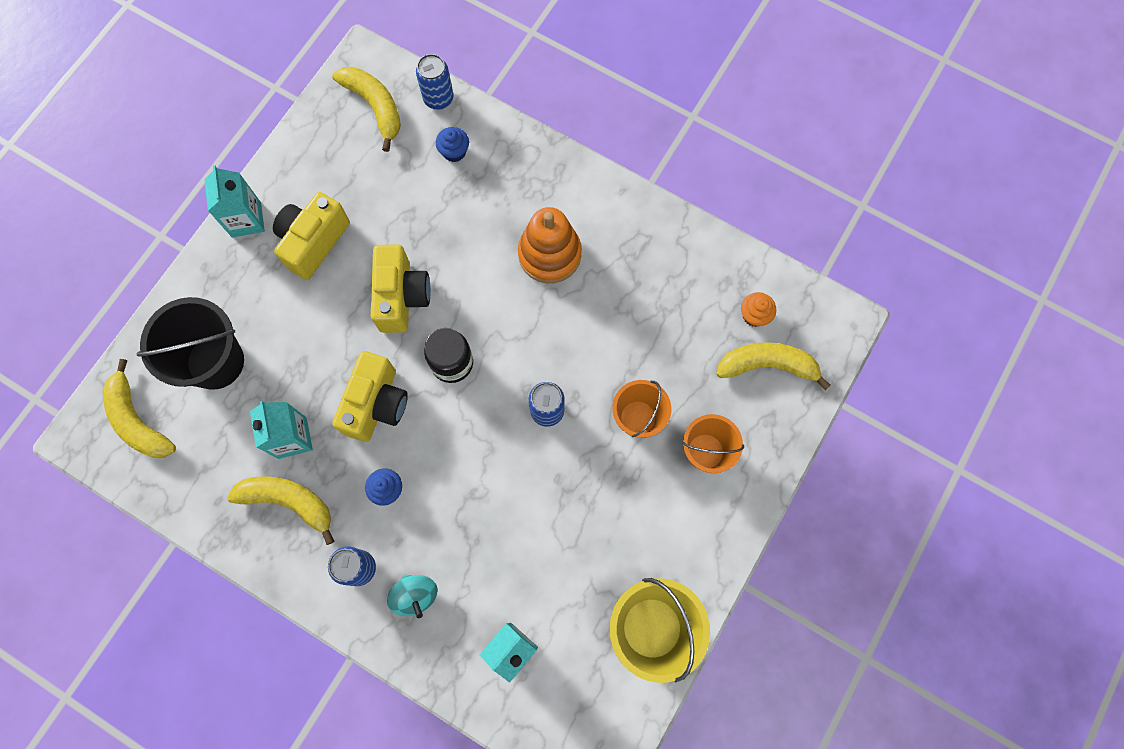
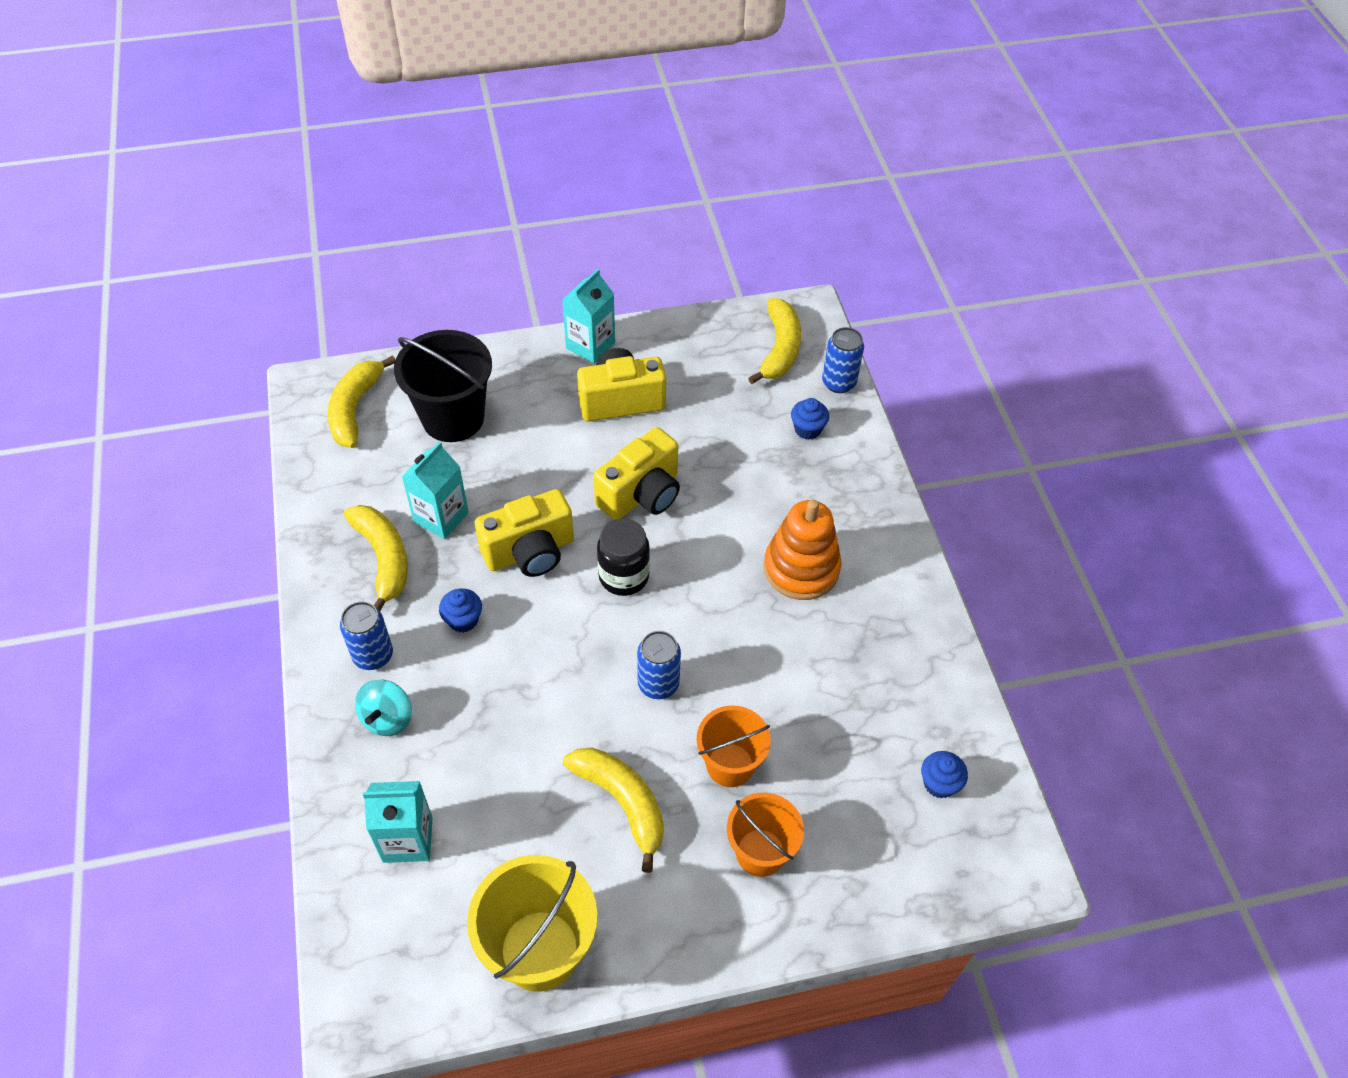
camera: 45 degrees right, 20 degrees down
(754, 315) = (939, 783): orange cupcake -> blue cupcake
(767, 365) = (904, 838): yellow banana -> yellow banana (622, 802)

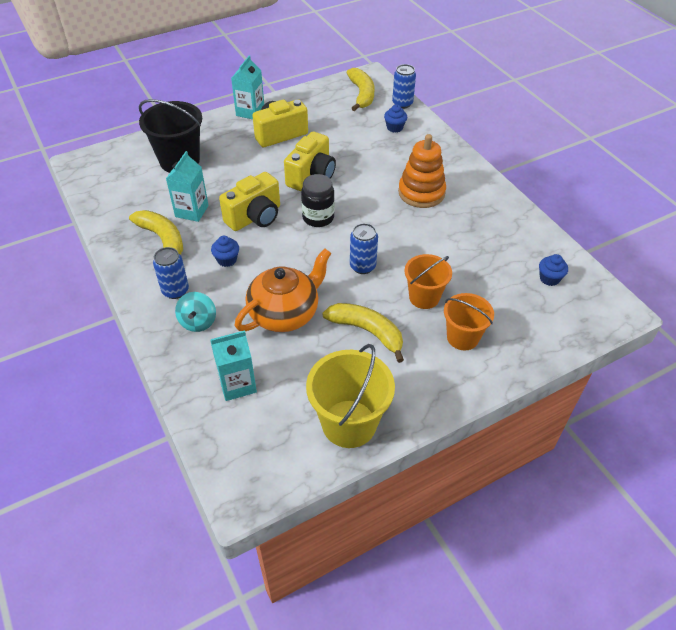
camera: 15 degrees left, 5 degrees down
(355, 409) = (115, 168): yellow banana -> none
(515, 737) = (285, 313): none -> orange teapot

